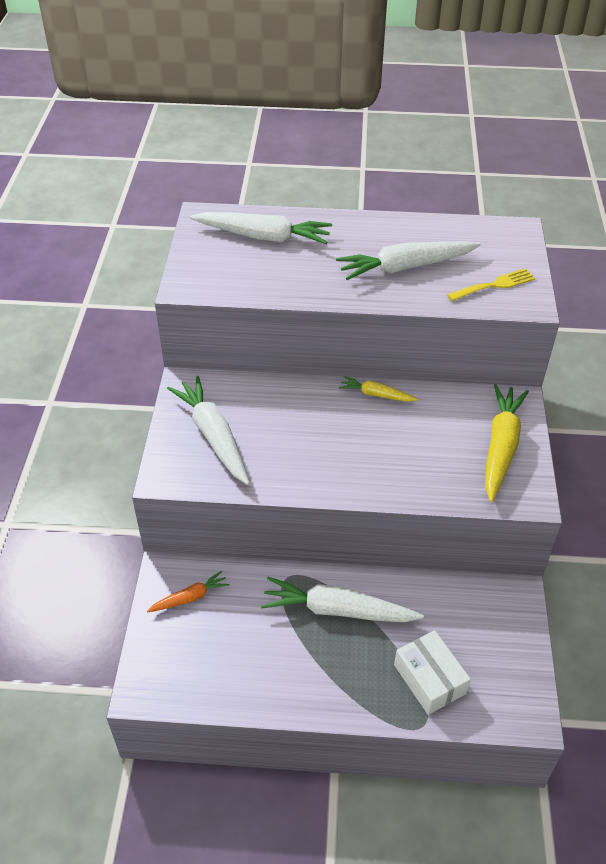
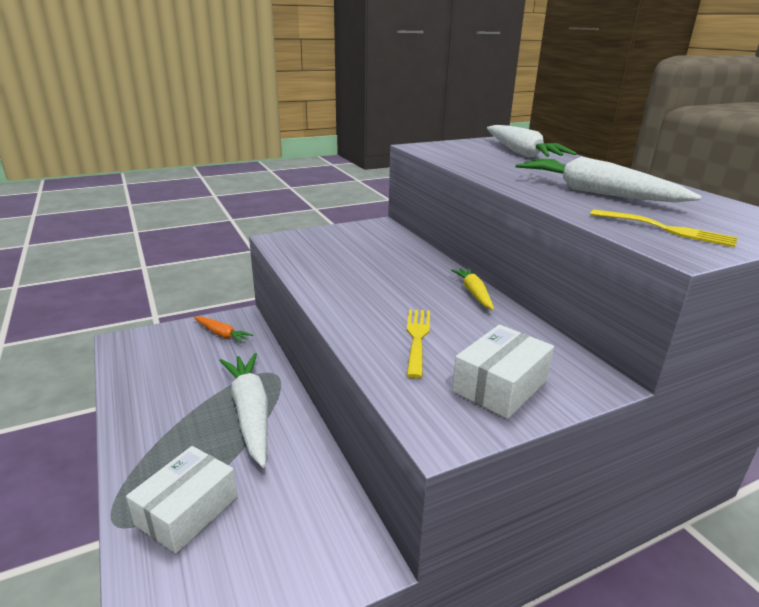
camera: 60 degrees right, 20 degrees down
(213, 436) = (336, 244): white carrot -> none
(422, 459) = (417, 338): none -> yellow fork
(500, 447) = (500, 386): yellow carrot -> white box

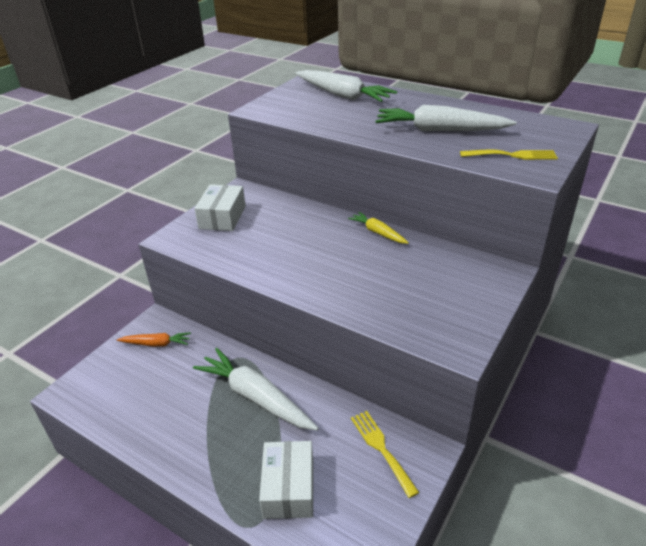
camera: 30 degrees left, 10 degrees up
(417, 338) = (379, 287): yellow fork -> yellow fork (381, 448)
(500, 386) = (461, 300): white box -> white box (222, 217)

